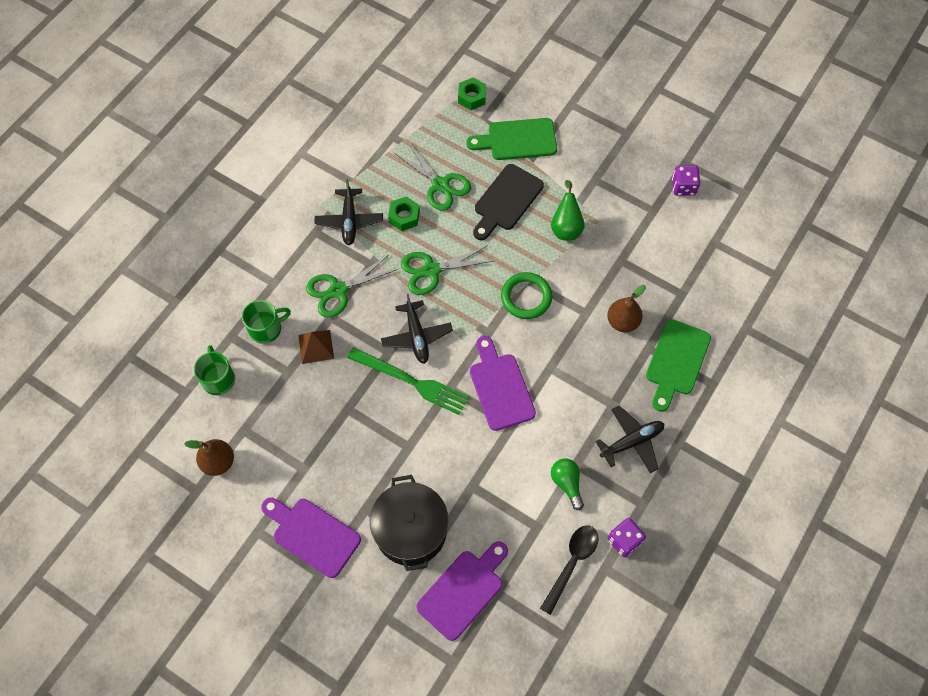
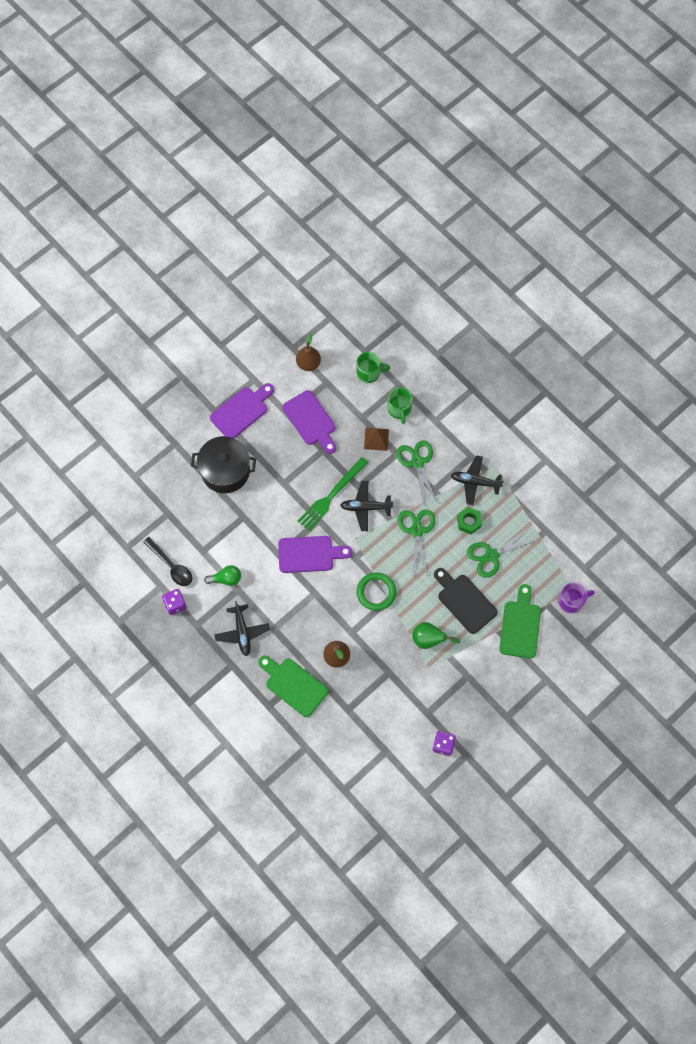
camera: 105 degrees right, 5 degrees up
(463, 591) = (176, 493): purple cutting board -> purple cutting board (311, 420)
(472, 97) = (571, 601): green nut -> purple mug

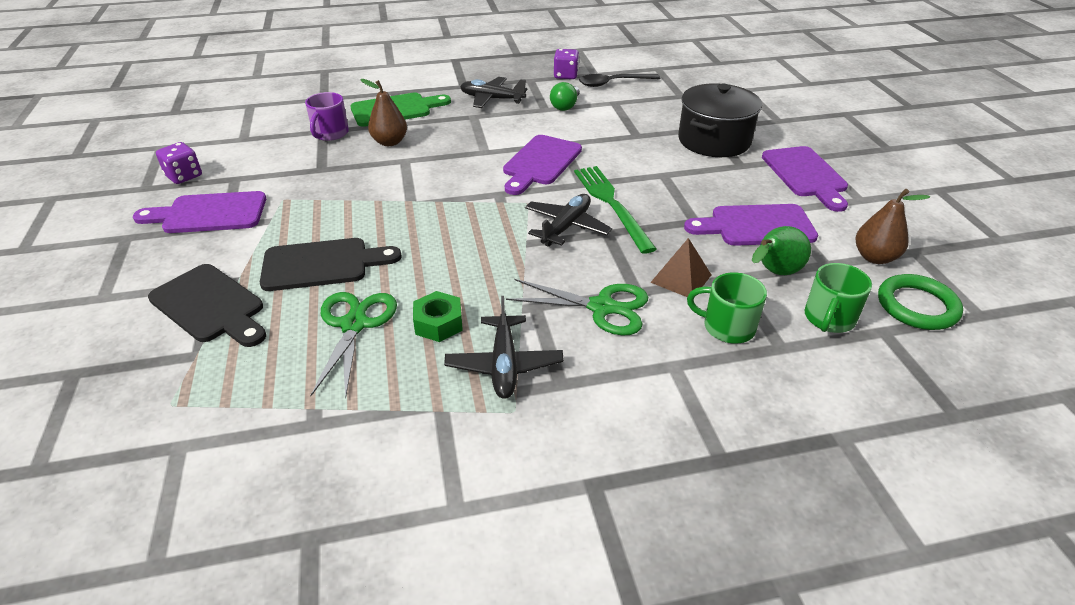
camera: 120 degrees right, 30 degrees down
(376, 592) = (432, 194): green ring -> green ring (917, 306)
(417, 530) = (482, 261): green scissors -> none
(429, 639) = (315, 212): green pear -> green pear (774, 272)
(464, 694) = (209, 213): none -> purple cutting board
(475, 482) = (504, 364): black plane -> black plane turned 135 degrees clockwise
(520, 626) = (210, 306): green cutting board -> black cutting board
(571, 601) = (156, 391): purple mug -> purple mug (330, 133)

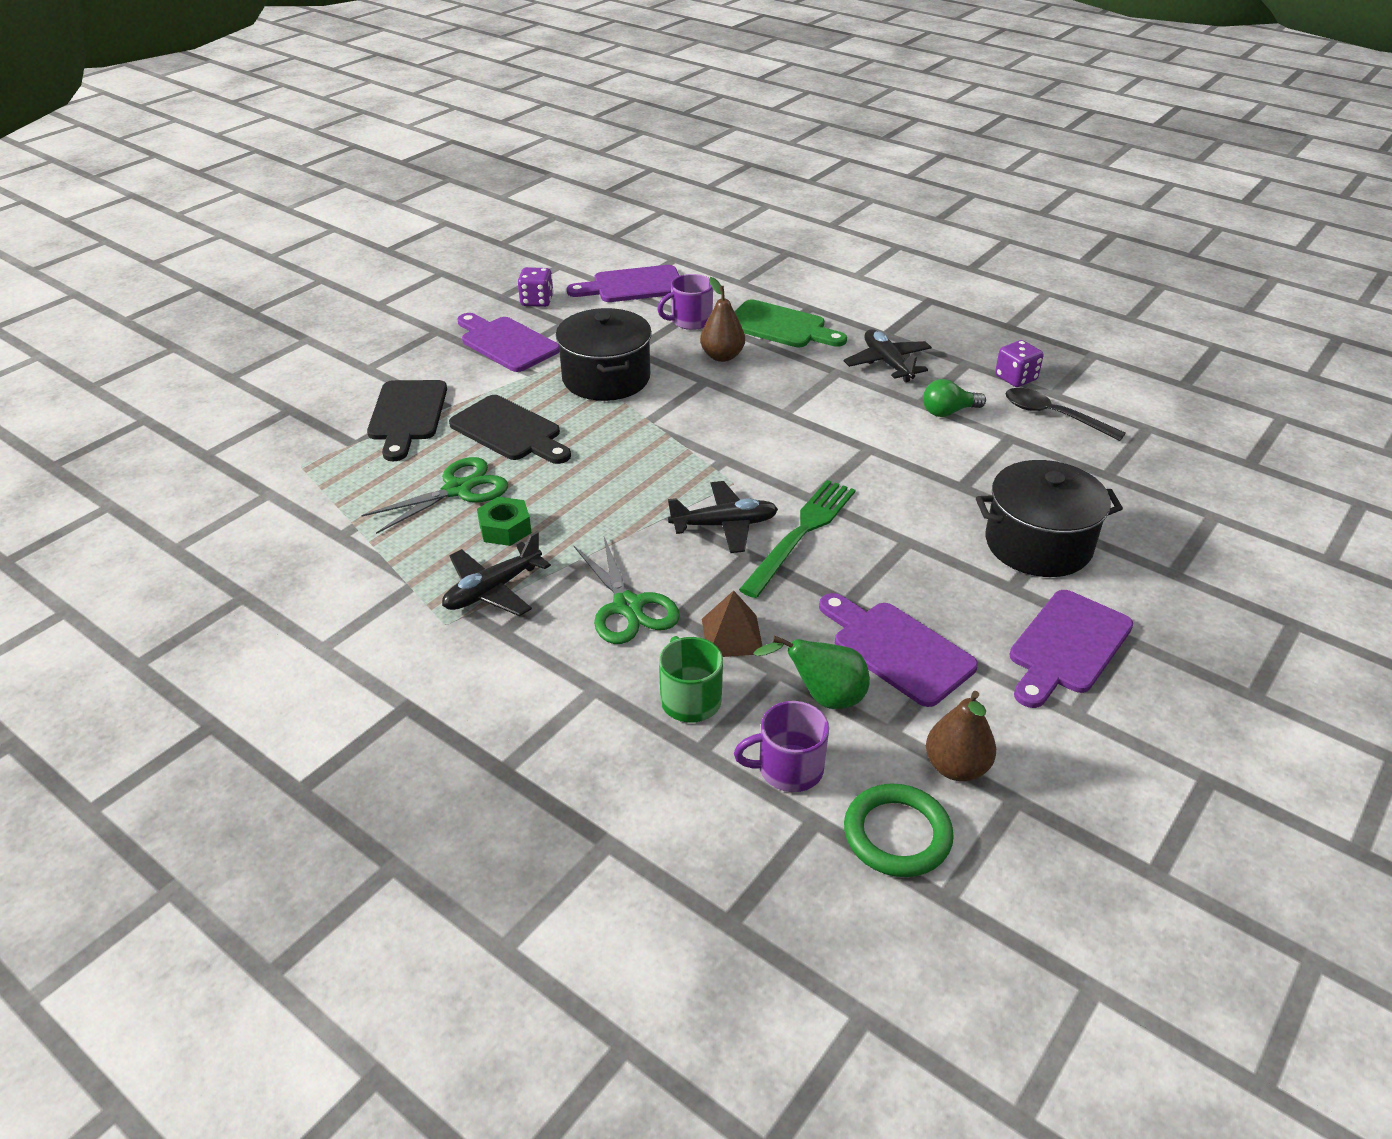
camera: 50 degrees right, 0 degrees up
(333, 194) = (606, 378): none -> black pot
(540, 163) = (812, 454): purple cutting board -> purple cutting board (633, 285)
(829, 318) = (788, 768): green mug -> purple mug

